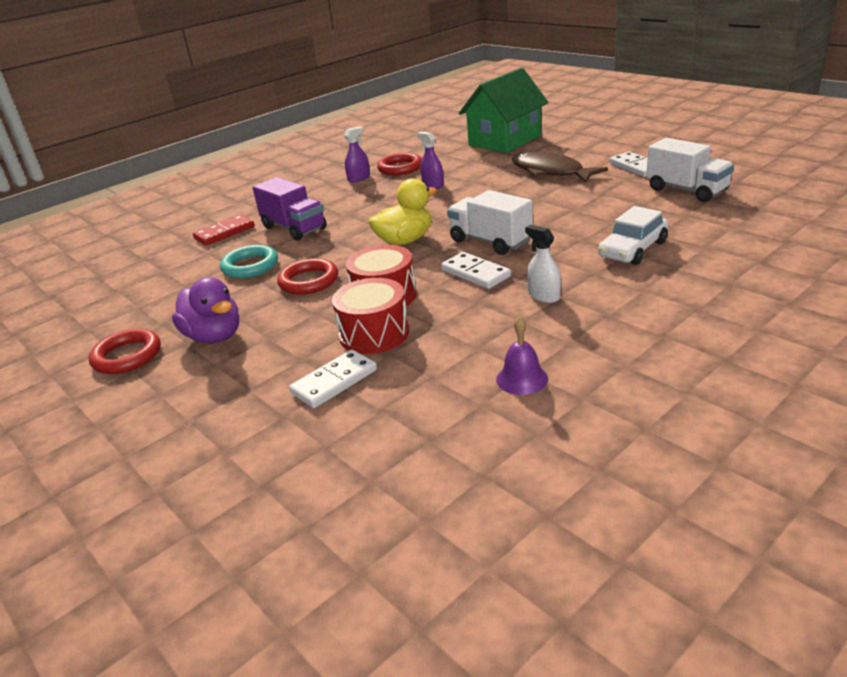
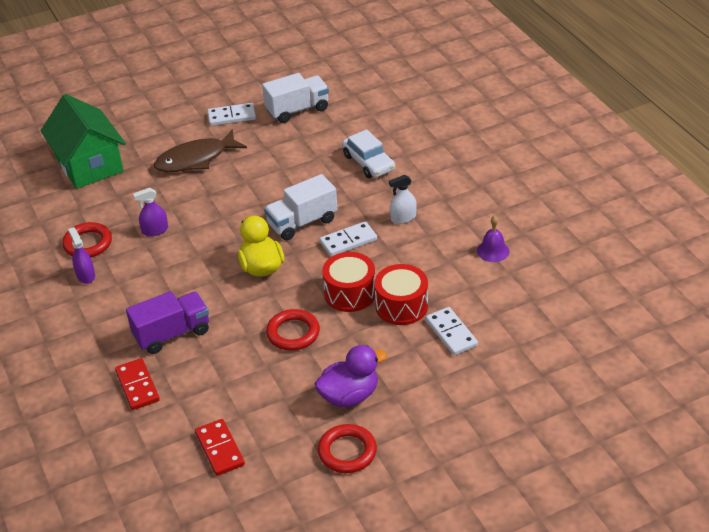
camera: 75 degrees left, 10 degrees up
(142, 287) = (219, 449): none -> red domino
(250, 266) = (233, 369): turquoise ring -> none

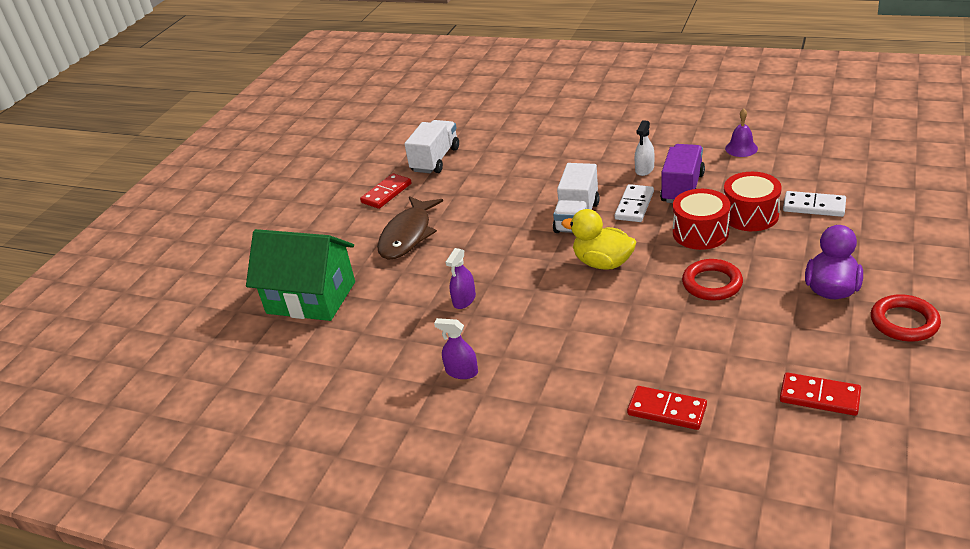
camera: 40 degrees left, 5 degrees down
(88, 243) = (418, 349): red ring -> none
(172, 334) = (621, 354): purple truck -> purple truck (682, 188)
(232, 116) = (386, 193): white domino -> red domino
(368, 162) = (554, 156): white car -> none

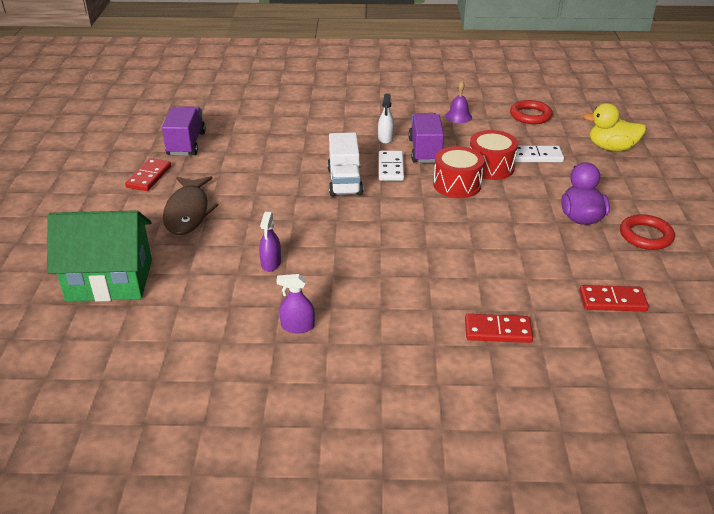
camera: 25 degrees left, 0 degrees up
(435, 160) = (186, 144): white truck -> purple truck
(602, 263) = (385, 217): yellow duck -> yellow duck (611, 148)
(712, 283) = (486, 224): red ring -> red ring (530, 115)

